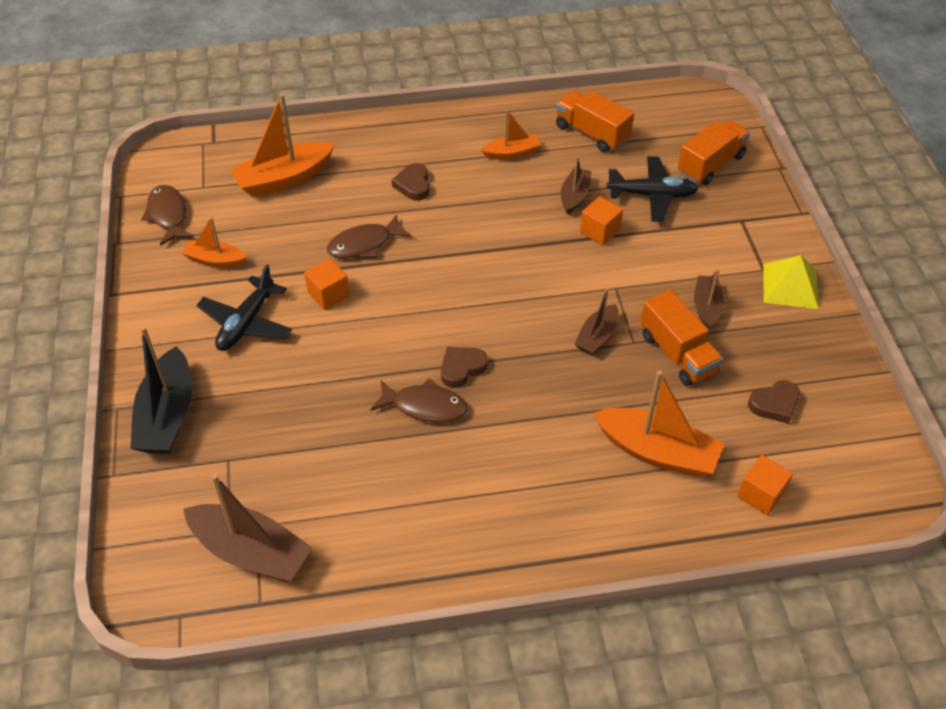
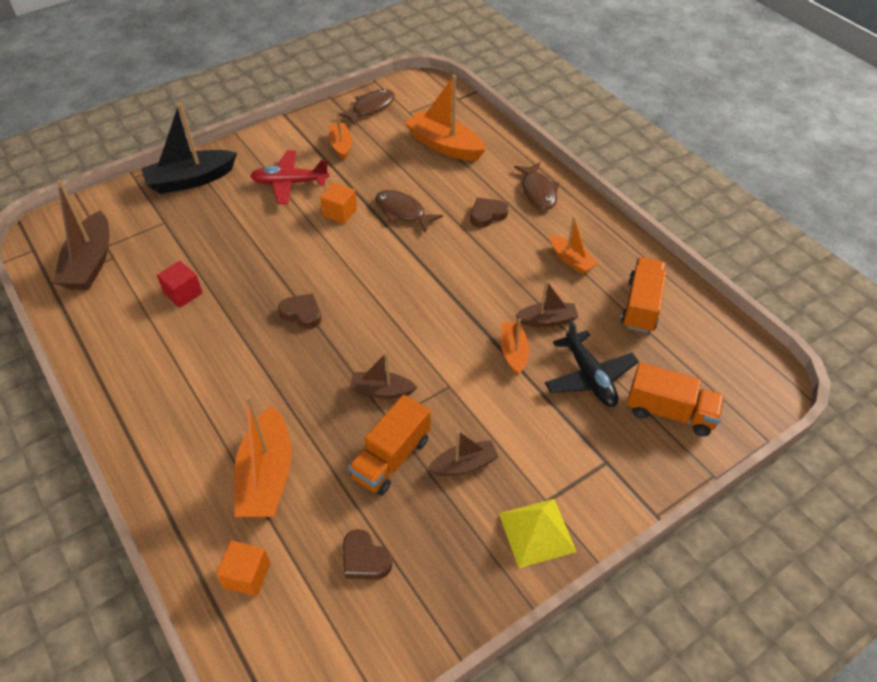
camera: 65 degrees right, 0 degrees up
(246, 323) = (290, 183): black plane -> red plane
(366, 466) = (183, 293): none -> red cube
(425, 406) = (253, 305): brown fish -> brown fish (538, 192)
(599, 231) = (513, 352): orange cube -> orange boat

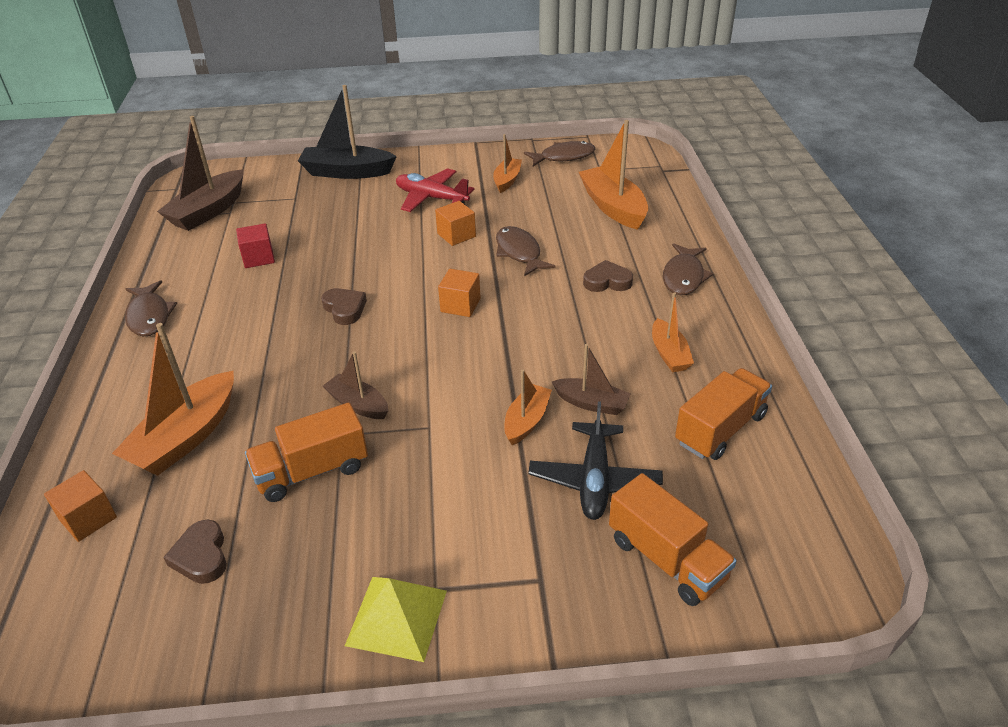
camera: 30 degrees right, 10 degrees down
(131, 385) = (149, 316): none -> brown fish
(393, 276) = (460, 305): none -> orange cube
(464, 465) = (378, 510): brown boat -> none

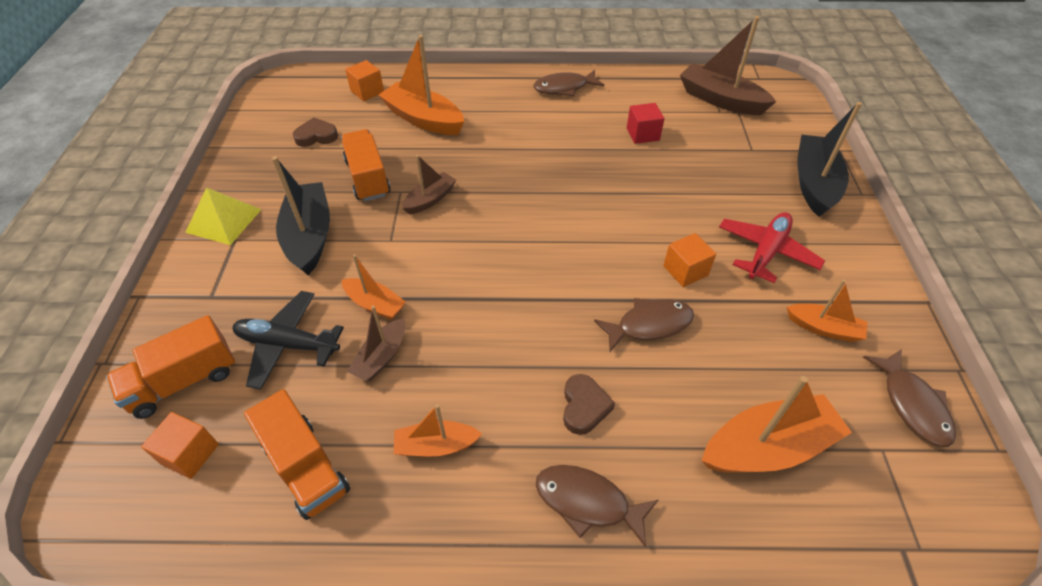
camera: 95 degrees right, 10 degrees up
(345, 309) = (559, 189): brown heart -> none
(425, 505) = (309, 236): none -> black boat
(460, 305) = (553, 268): orange cube -> orange cube (190, 454)

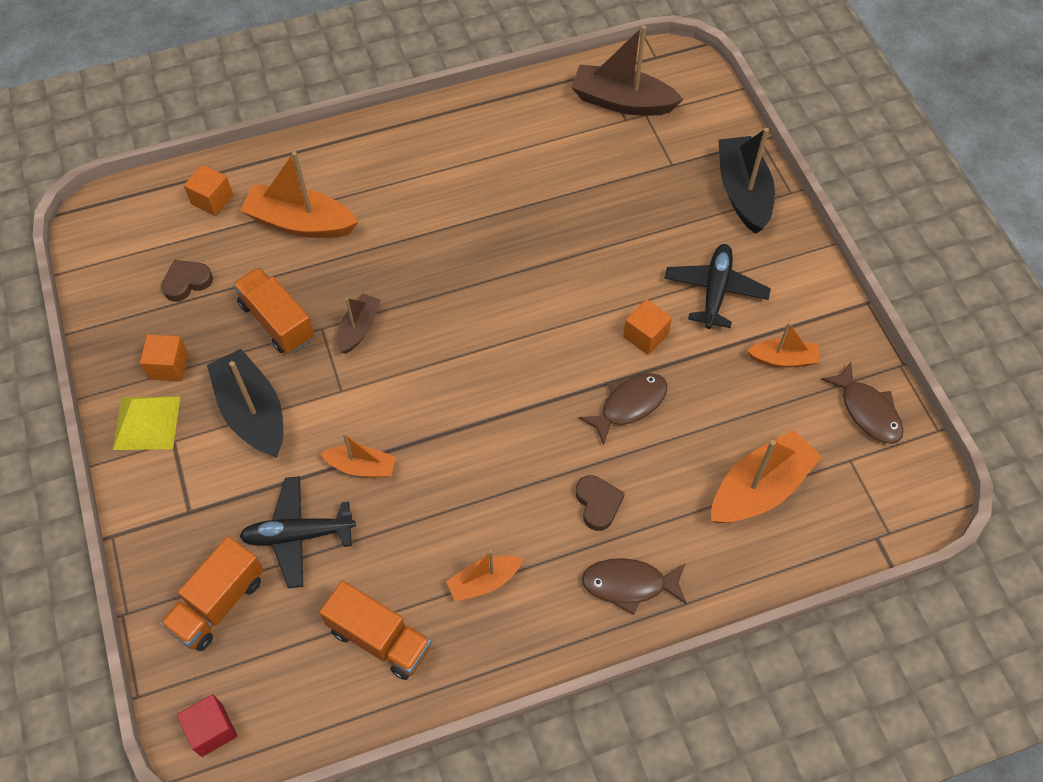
camera: 20 degrees left, 10 degrees up
(190, 454) = (268, 664): orange cube -> orange cube (169, 366)
(381, 357) = (395, 518): brown boat -> none
(564, 88) = (443, 131): brown fish -> none
(642, 134) = (553, 175): red cube -> red cube (212, 730)
(766, 252) = (715, 291): red plane -> black plane

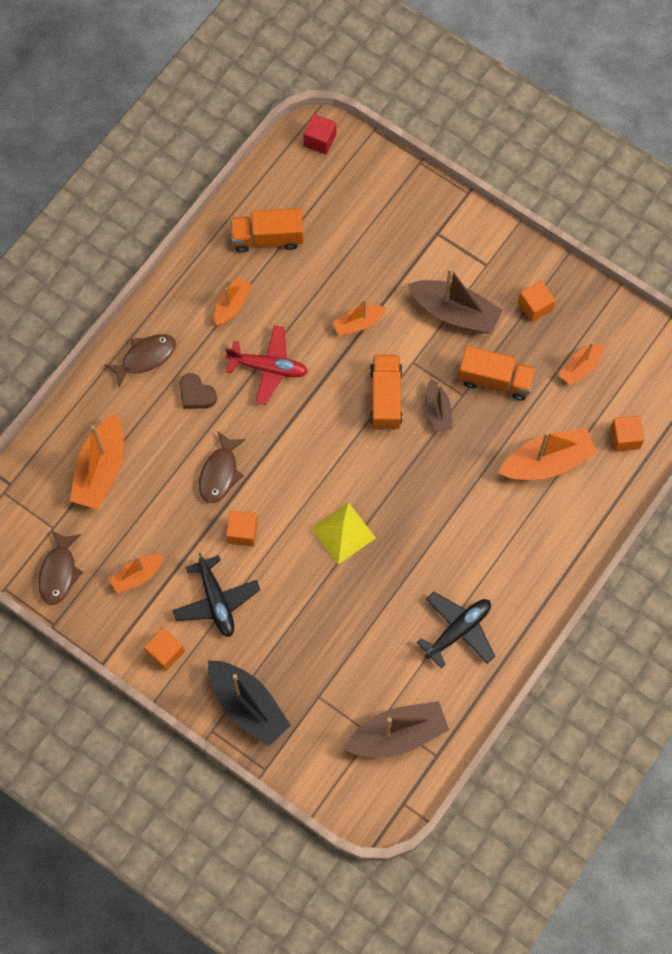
camera: 145 degrees right, 10 degrees up
(146, 423) = (513, 264): yellow pyramid -> yellow pyramid (343, 533)
(187, 282) = (580, 367): brown heart -> orange boat
(218, 603) = (373, 198): orange truck -> orange truck (385, 398)
(252, 412) = (455, 312): black boat -> brown boat
(298, 535) = (361, 261): black plane -> black plane (458, 631)
(497, 482) = (268, 368): none -> red plane
(795, 276) = (165, 652): none -> orange cube
(867, 411) = (59, 572): brown fish -> brown fish turned 105 degrees counterclockwise

